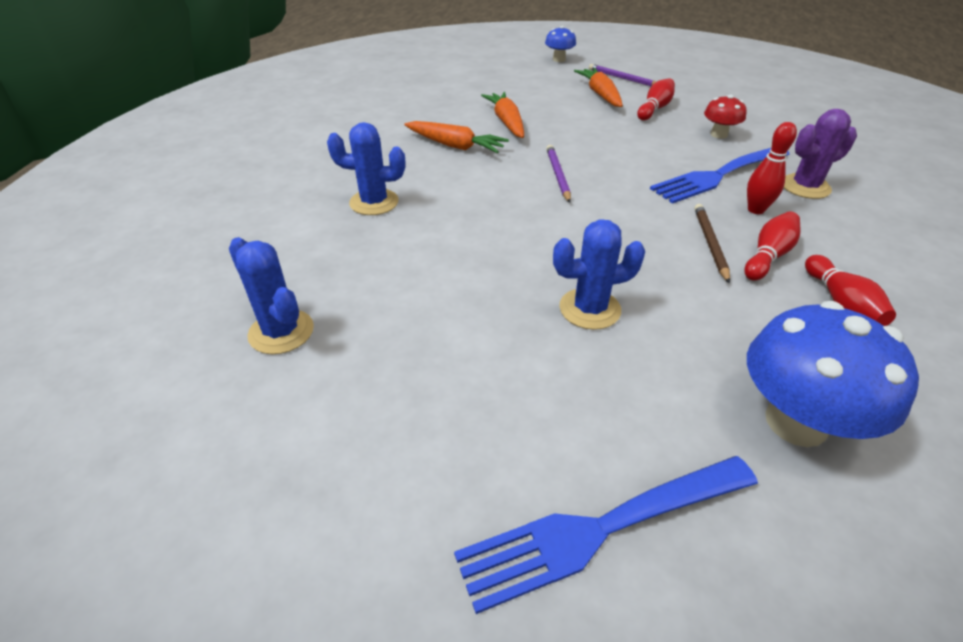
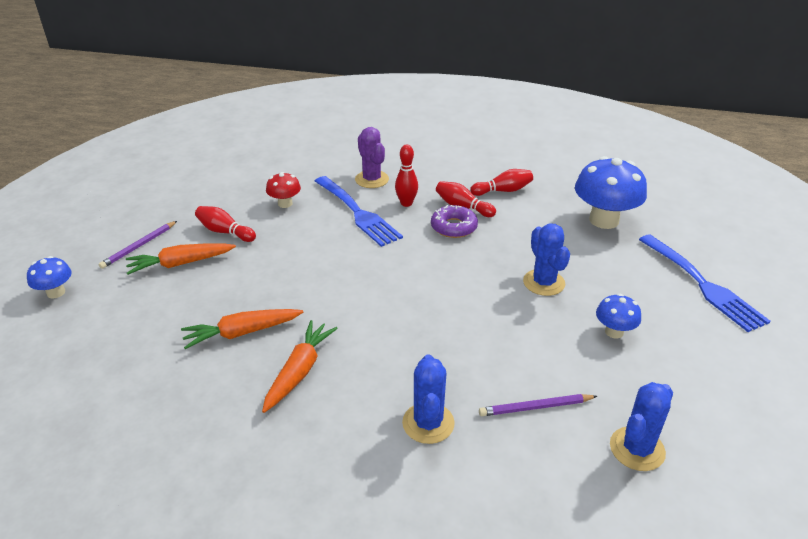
camera: 95 degrees left, 5 degrees down
(479, 360) = (614, 332): none -> blue mushroom
(557, 175) = (362, 295): purple pencil -> purple pencil (535, 407)
(710, 243) = (454, 227): brown pencil -> purple donut

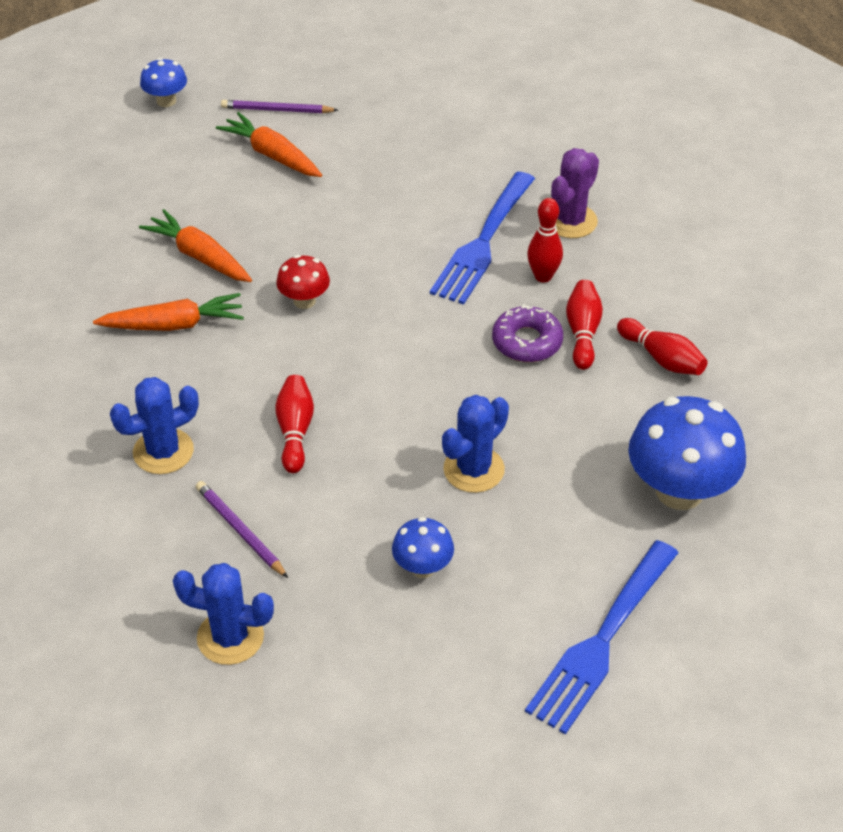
camera: 60 degrees right, 10 degrees up
(225, 232) = (353, 156): red bowling pin -> red bowling pin (295, 431)
(285, 203) = (448, 173): red mushroom -> red mushroom (304, 301)

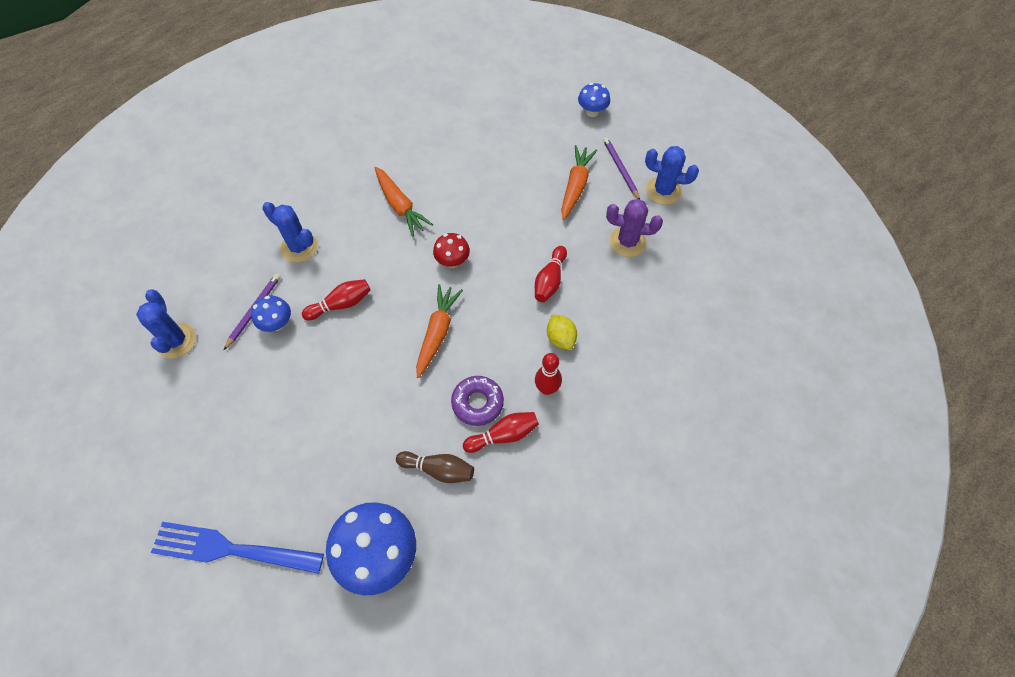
camera: 65 degrees right, 15 degrees up
(200, 256) = (463, 192): orange carrot -> orange carrot (437, 333)
(423, 567) = (258, 419): blue mushroom -> blue mushroom (277, 323)
(474, 469) = (348, 416): blue cactus -> blue cactus (663, 191)
(483, 242) = (560, 338): blue fork -> yellow lemon
(571, 221) = (614, 385): purple cactus -> purple cactus (627, 242)
(596, 404) = (438, 469): none -> brown bowling pin
(662, 358) = (503, 498): red bowling pin -> red bowling pin (550, 280)

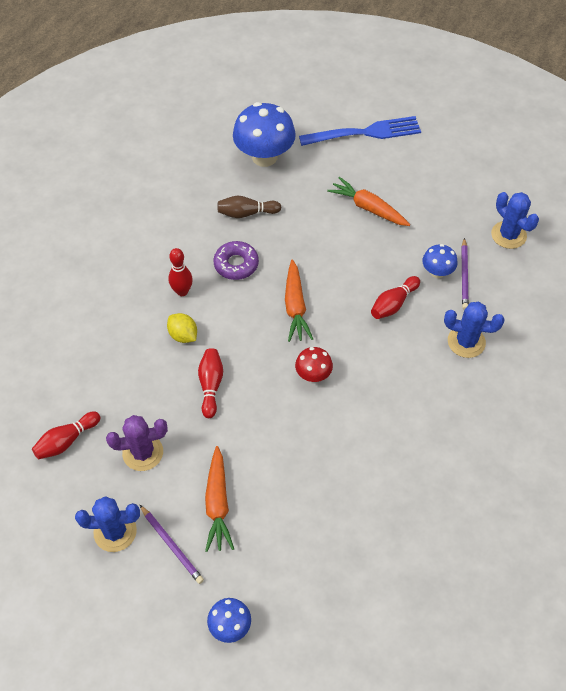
camera: 160 degrees right, 5 degrees down
(400, 206) = (396, 416): orange carrot -> orange carrot (368, 208)
(503, 435) = (206, 248): red bowling pin -> red bowling pin (66, 441)

